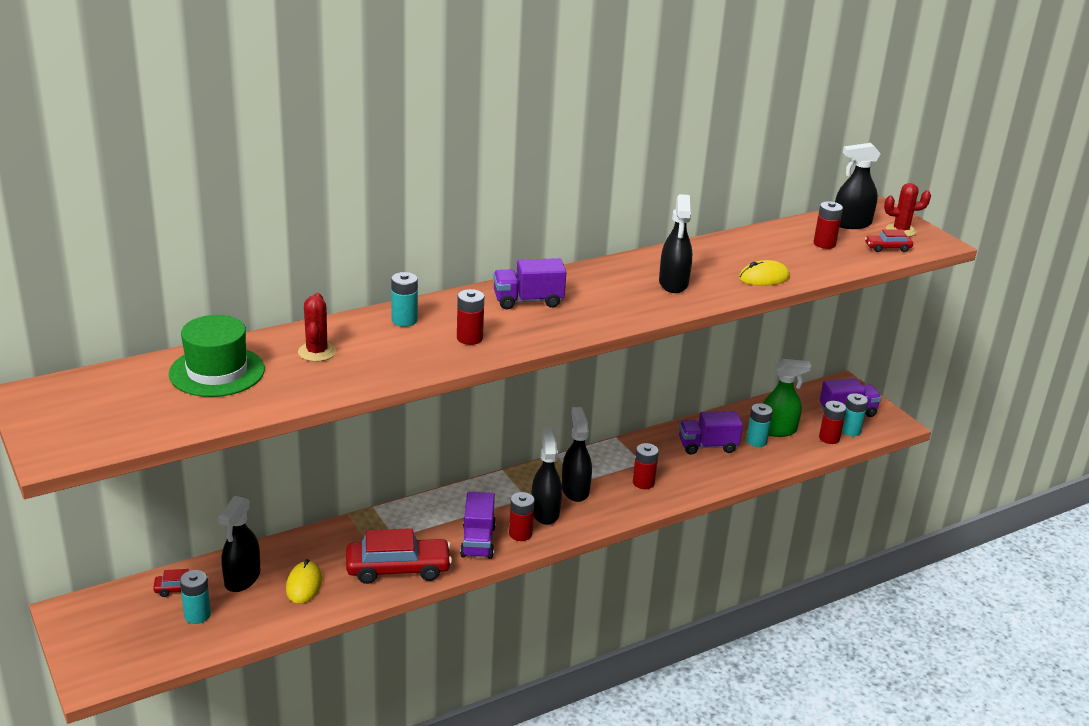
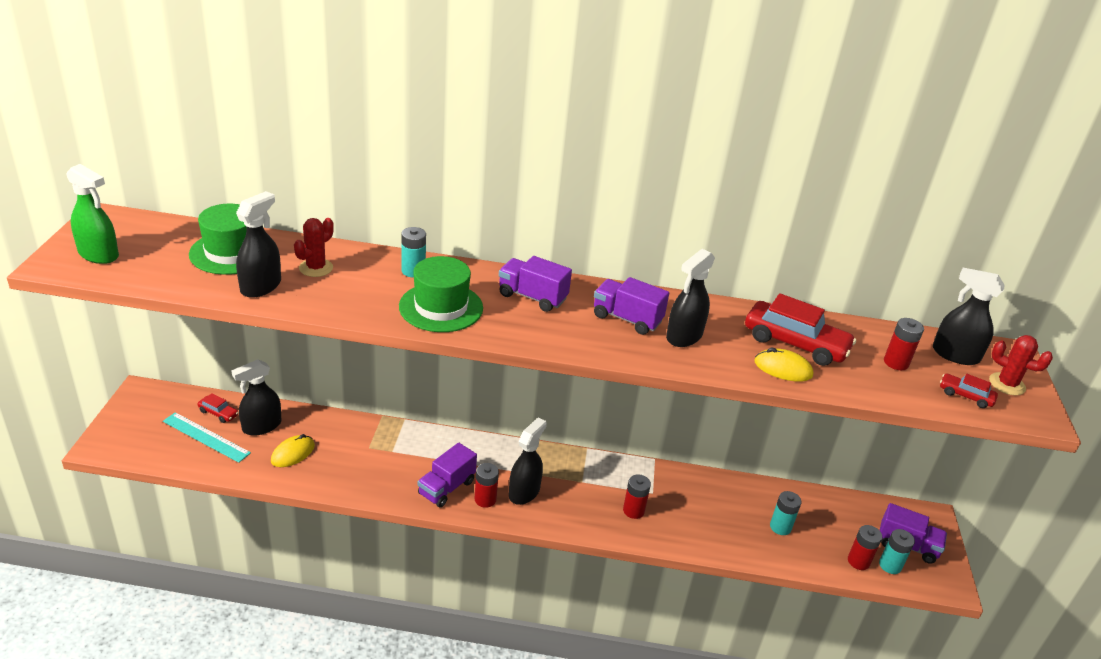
camera: 35 degrees right, 5 degrees up
(197, 615) = (206, 437): turquoise battery -> turquoise ruler
(398, 569) = (366, 477): red car -> red car (795, 343)
(469, 338) = (441, 307): red battery -> green hat
(575, 490) = (569, 486): black spray bottle -> black spray bottle (261, 286)
(707, 446) = (728, 508): purple truck -> purple truck (627, 319)
(777, 430) = (813, 527): green spray bottle -> green spray bottle (99, 254)

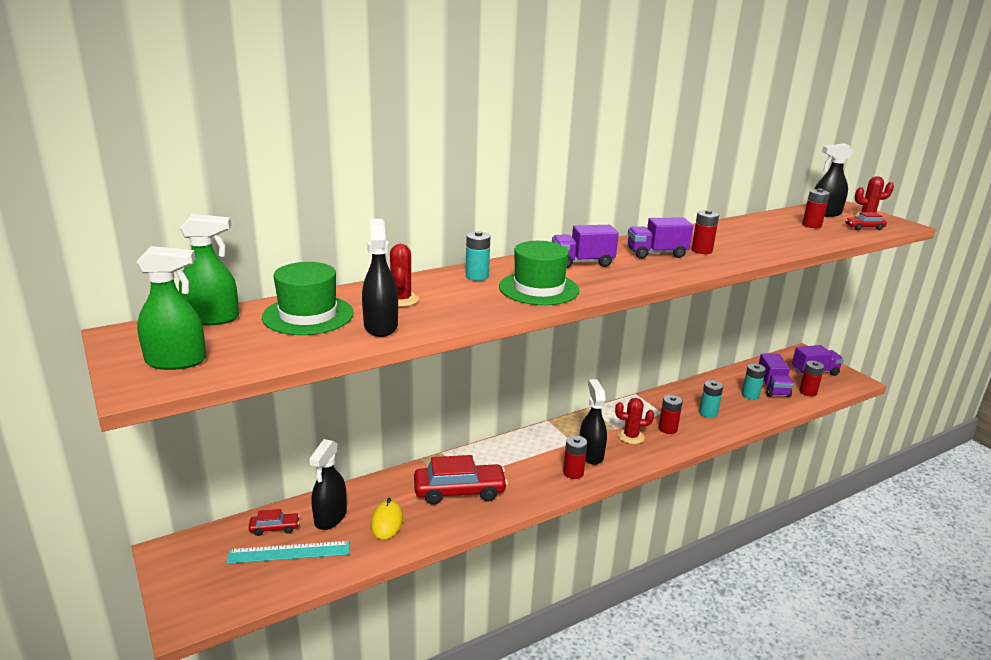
camera: 35 degrees left, 10 degrees down
(170, 227) = (212, 318): none -> green spray bottle
(446, 488) = (537, 480): purple truck -> purple truck (772, 388)
(585, 497) = (631, 436): none -> red cactus
(684, 336) = (701, 250): black spray bottle -> red battery
(783, 369) = (775, 246): yellow mouse -> none
(795, 343) = (756, 234): red car -> red car (459, 491)
(890, 565) = (822, 386): turquoise battery -> turquoise battery (708, 413)

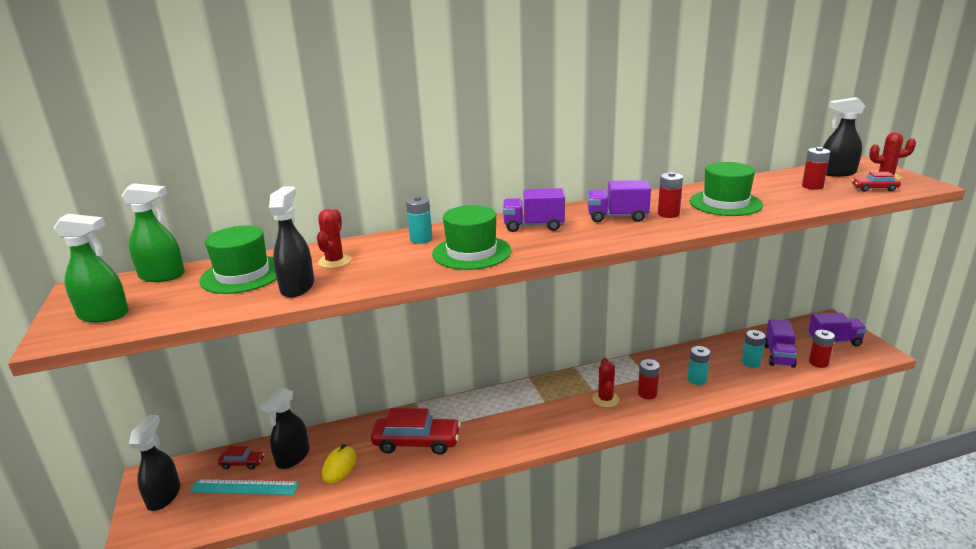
camera: 15 degrees right, 0 degrees up
(573, 473) = (532, 432): red battery -> none
(590, 454) = (557, 414): black spray bottle -> black spray bottle (164, 496)
(631, 436) = (605, 399): red cactus -> red cactus turned 75 degrees clockwise
(746, 240) = (725, 203): none -> green hat

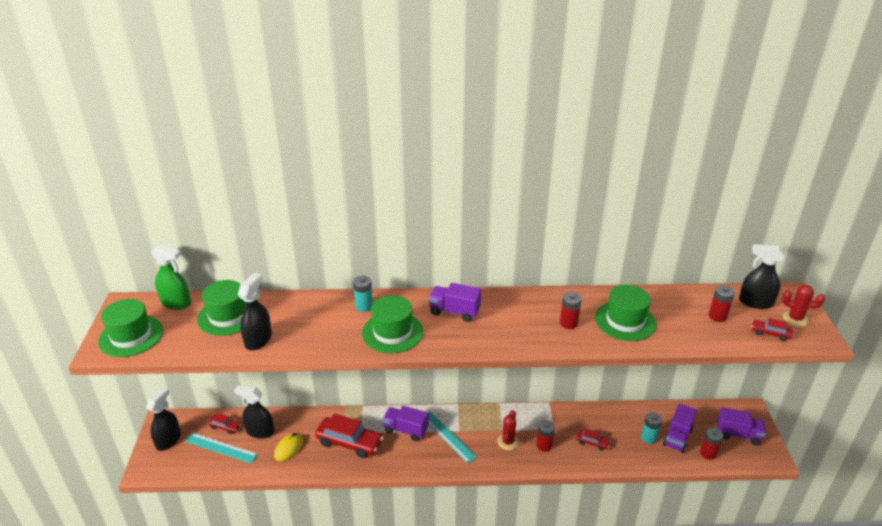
camera: 15 degrees right, 10 degrees up
(104, 315) = (131, 336): green spray bottle -> green hat
(292, 457) = (260, 431): black spray bottle -> black spray bottle turned 60 degrees clockwise
(334, 261) = (293, 317): red cactus -> none
(534, 409) = (448, 436): none -> turquoise ruler
(617, 217) = (525, 317): purple truck -> purple truck (405, 430)
(697, 379) = (592, 442): turquoise battery -> red car

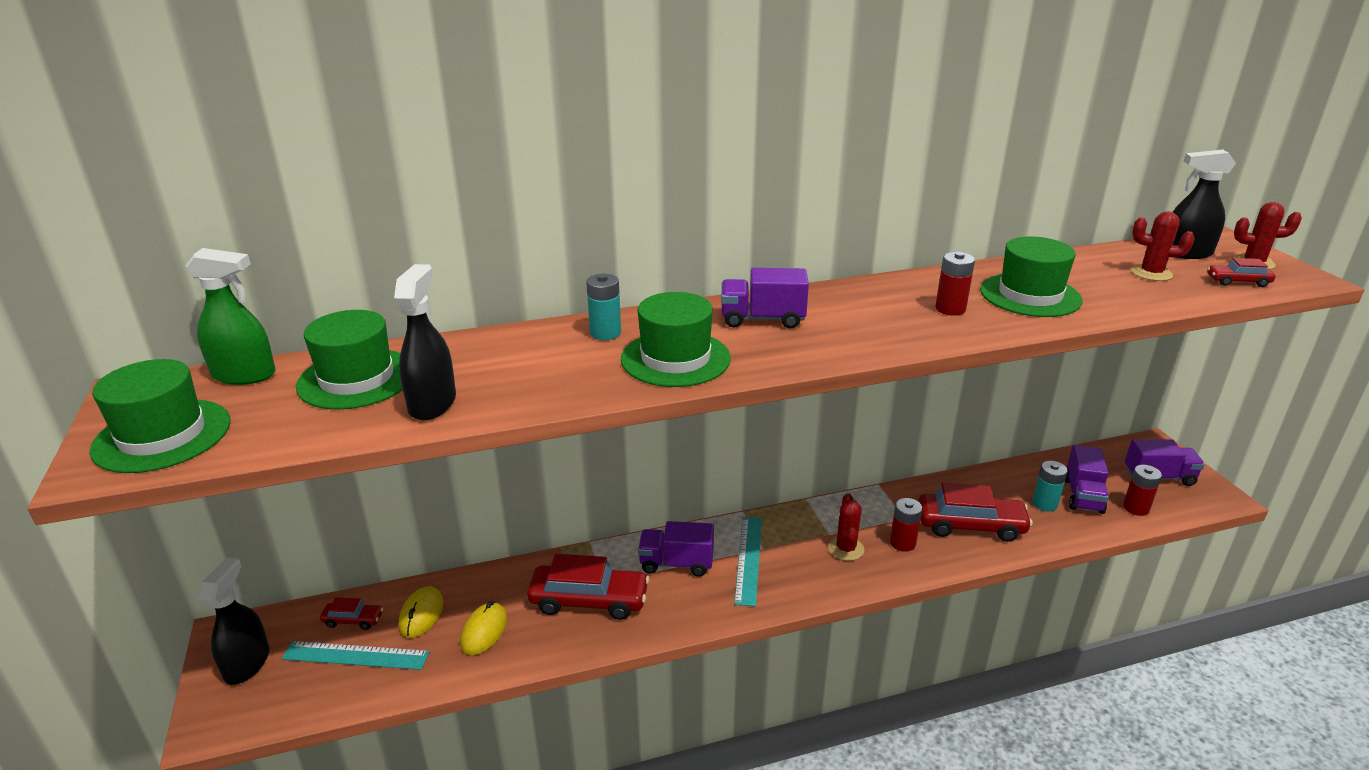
camera: 15 degrees left, 5 degrees down
(260, 431) = (421, 614): black spray bottle -> yellow mouse
(448, 436) = (749, 559): turquoise ruler -> turquoise ruler turned 60 degrees clockwise
(592, 442) = (970, 525): red car -> red car, size x2.04
(717, 316) = (1151, 273): red battery -> red cactus

